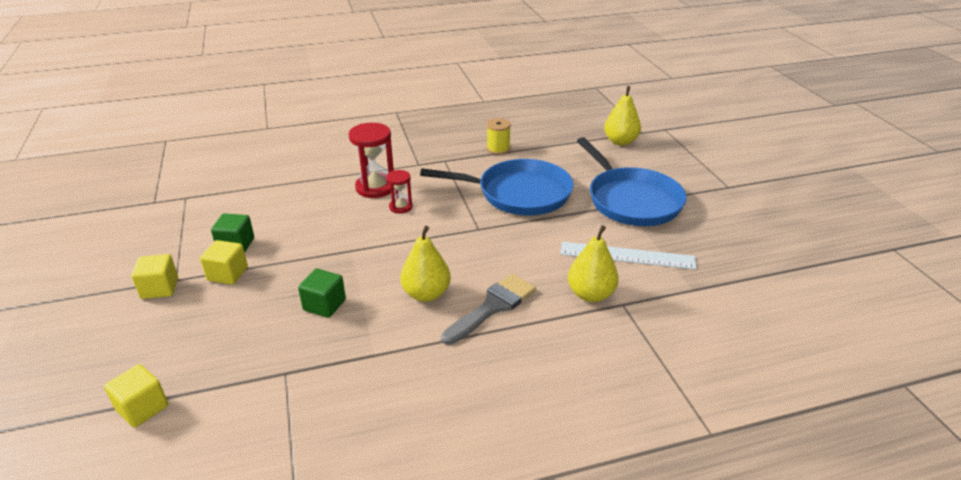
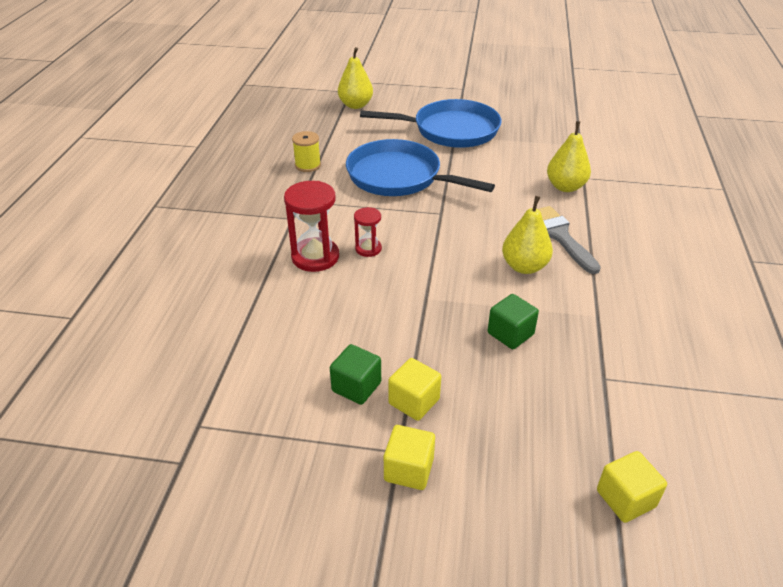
camera: 65 degrees left, 5 degrees up
(519, 193) = (399, 177): blue pan -> blue pan turned 90 degrees counterclockwise
(627, 255) = (525, 156): white ruler -> none

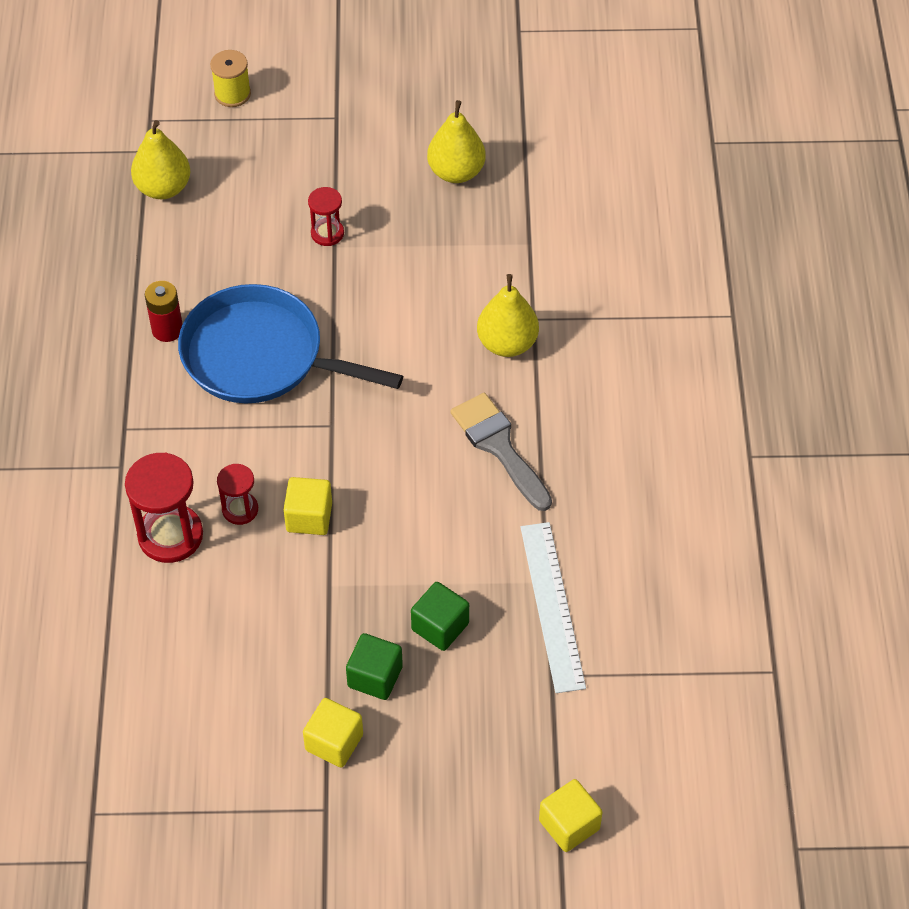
camera: 10 degrees left, 15 degrees up
(308, 165) = (117, 349): yellow spool -> yellow spool (232, 94)
(342, 160) = (167, 329): none -> red battery
(356, 387) = (264, 733): green cube -> green cube (375, 677)
(409, 469) = (340, 828): yellow cube -> yellow cube (309, 517)
(451, 130) = (327, 233): blue pan -> red hourglass
(524, 266) = (453, 511): yellow pear -> yellow pear (456, 172)
(602, 331) = (552, 606): none -> white ruler

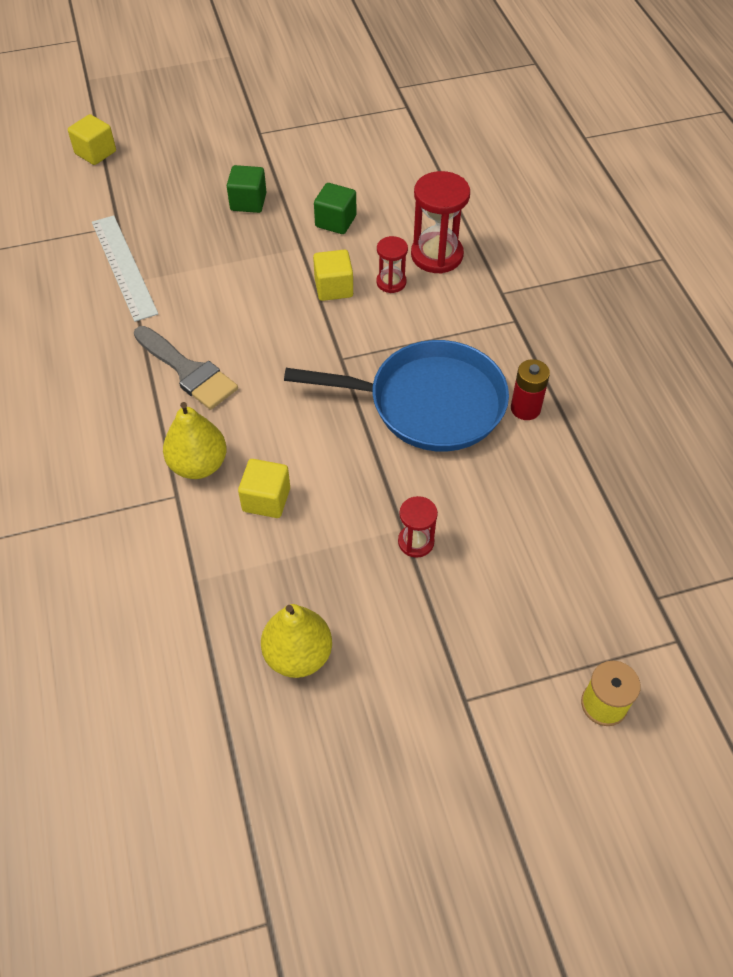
camera: 165 degrees right, 0 degrees up
(163, 188) = (612, 555): yellow pear -> none
(334, 742) = (265, 164): yellow cube -> yellow cube (266, 499)
(440, 626) = (208, 238): green cube -> green cube (335, 221)

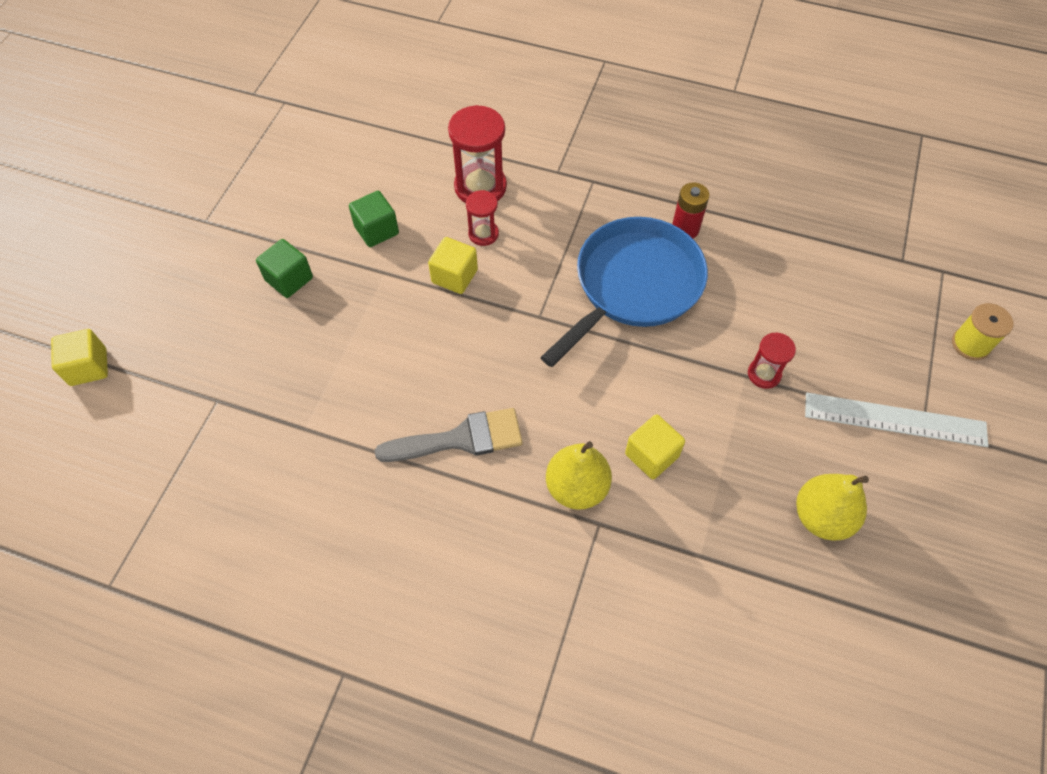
camera: 55 degrees left, 5 degrees up
(124, 267) = (279, 424): white ruler -> white ruler (895, 419)

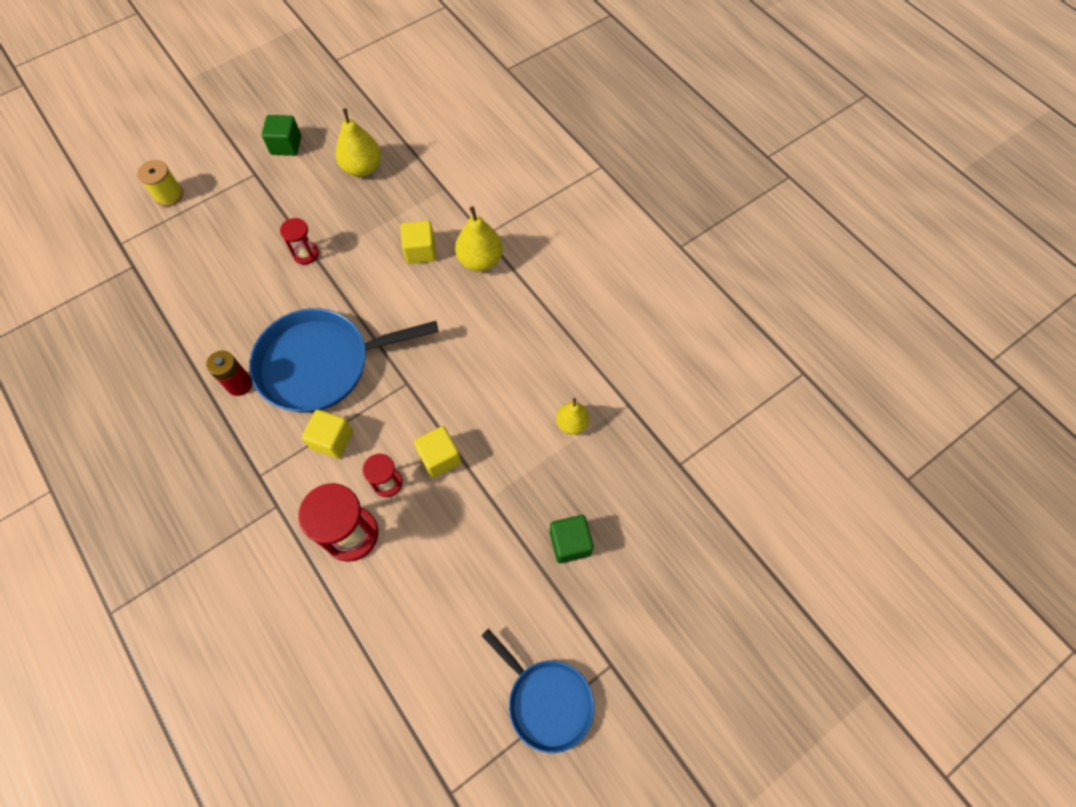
camera: 145 degrees left, 5 degrees up
(88, 367) = (771, 560): yellow cube -> yellow cube (332, 440)
(246, 176) = (546, 700): none -> blue pan
(350, 375) = (572, 423): none -> yellow pear
(376, 230) = (468, 546): green cube -> green cube (286, 145)
(460, 438) = (527, 331): grey brush -> none
(895, 419) = (265, 186): white ruler -> none

